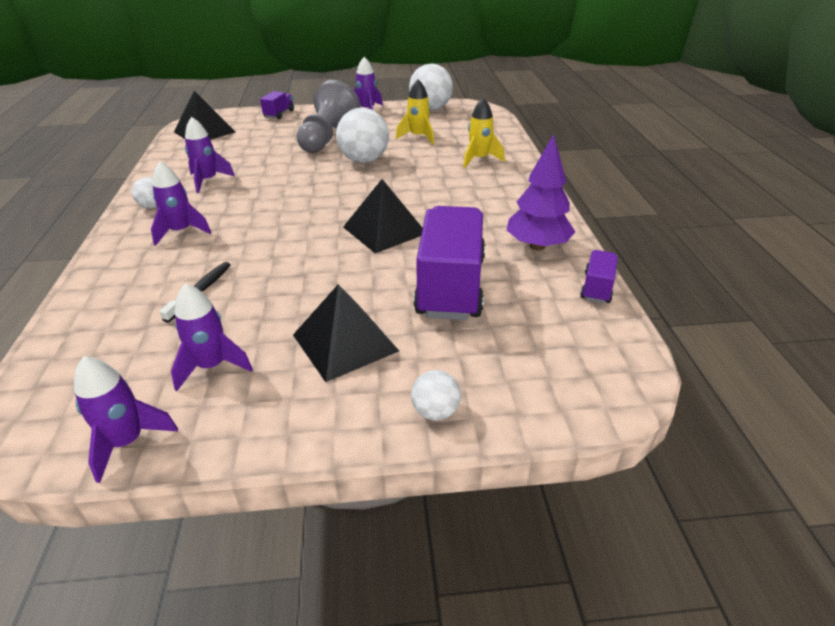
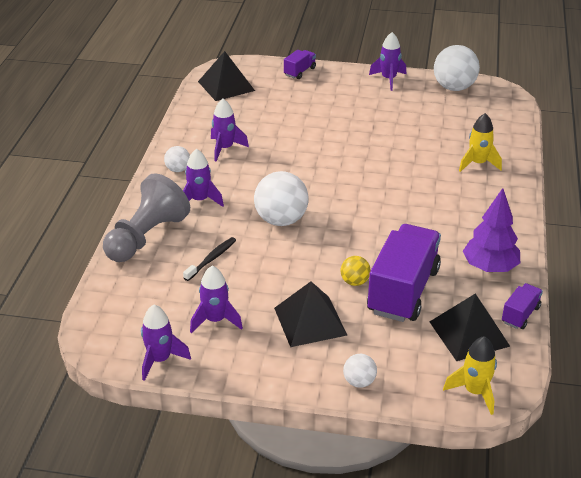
camera: 15 degrees right, 0 degrees up
(328, 138) = (340, 113): grey pawn -> grey pawn (146, 237)
(364, 160) = (368, 147): white ball -> white ball (281, 220)
(384, 230) = (366, 228): black pyramid -> black pyramid (469, 333)
(389, 286) = (354, 282): none -> yellow ball
(418, 137) = (428, 125): yellow rocket -> yellow rocket (475, 392)

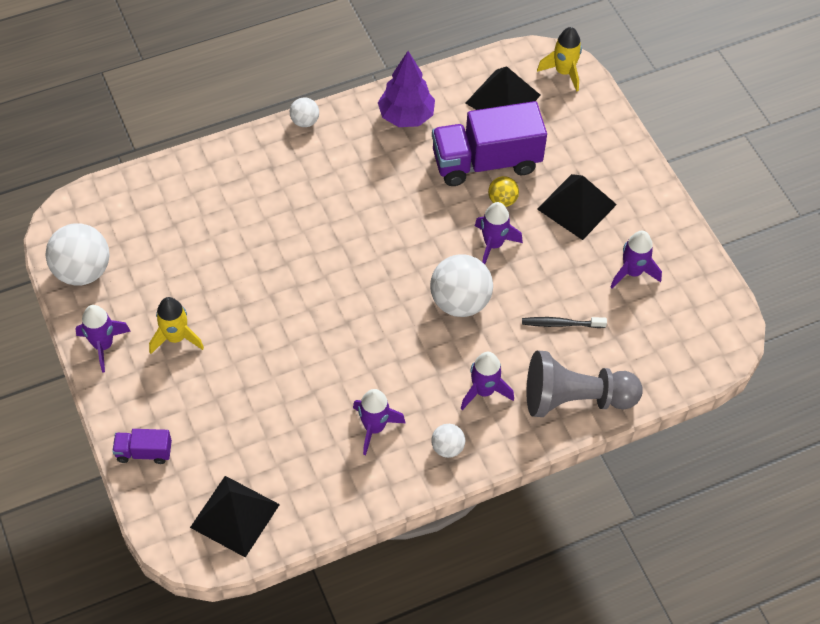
camera: 125 degrees left, 20 degrees up
(160, 360) = (707, 282): purple rocket -> purple rocket (493, 244)
(359, 382) = (614, 143): white ball -> white ball (305, 121)
(478, 164) = (239, 186): yellow rocket -> yellow rocket (176, 338)
(520, 315) = (453, 76): purple truck -> none

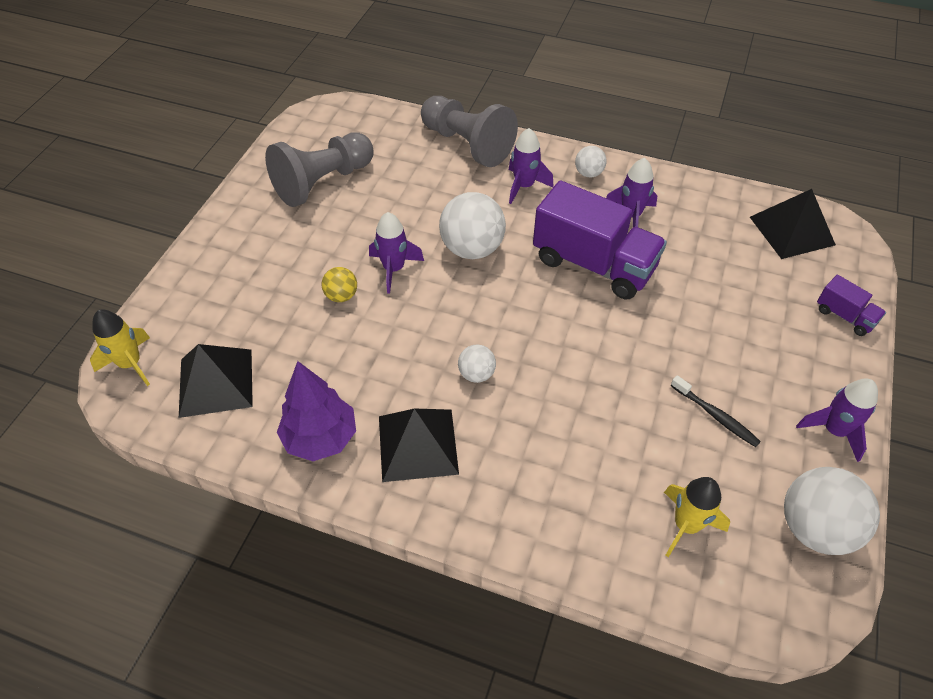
camera: 135 degrees left, 5 degrees down
(176, 338) = (751, 388): yellow rocket -> yellow rocket (686, 525)
(305, 121) = (424, 518): white ball -> white ball (476, 374)
(486, 162) = (310, 337): purple truck -> purple truck (593, 264)
(561, 324) = (417, 187): black toothbrush -> black toothbrush (715, 415)
(576, 206) = (293, 249): black pyramid -> black pyramid (417, 444)
(632, 272) = (323, 182): purple rocket -> grey pawn

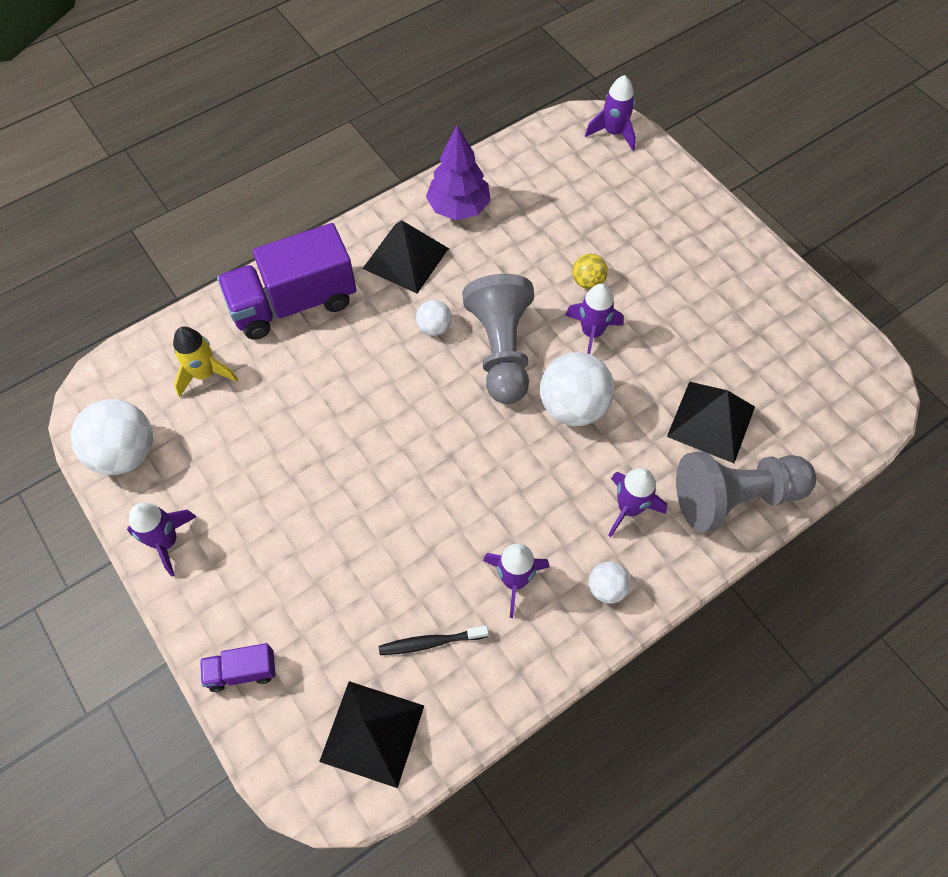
camera: 125 degrees right, 10 degrees up
(130, 364) = (613, 133): yellow rocket -> purple rocket
(216, 382) = (557, 171): black pyramid -> black pyramid (711, 421)
(323, 182) = (752, 336): grey pawn -> grey pawn (501, 350)
(593, 264) = (478, 494): purple truck -> purple truck (294, 303)
(715, 415) = (257, 464): black toothbrush -> black toothbrush (431, 642)

